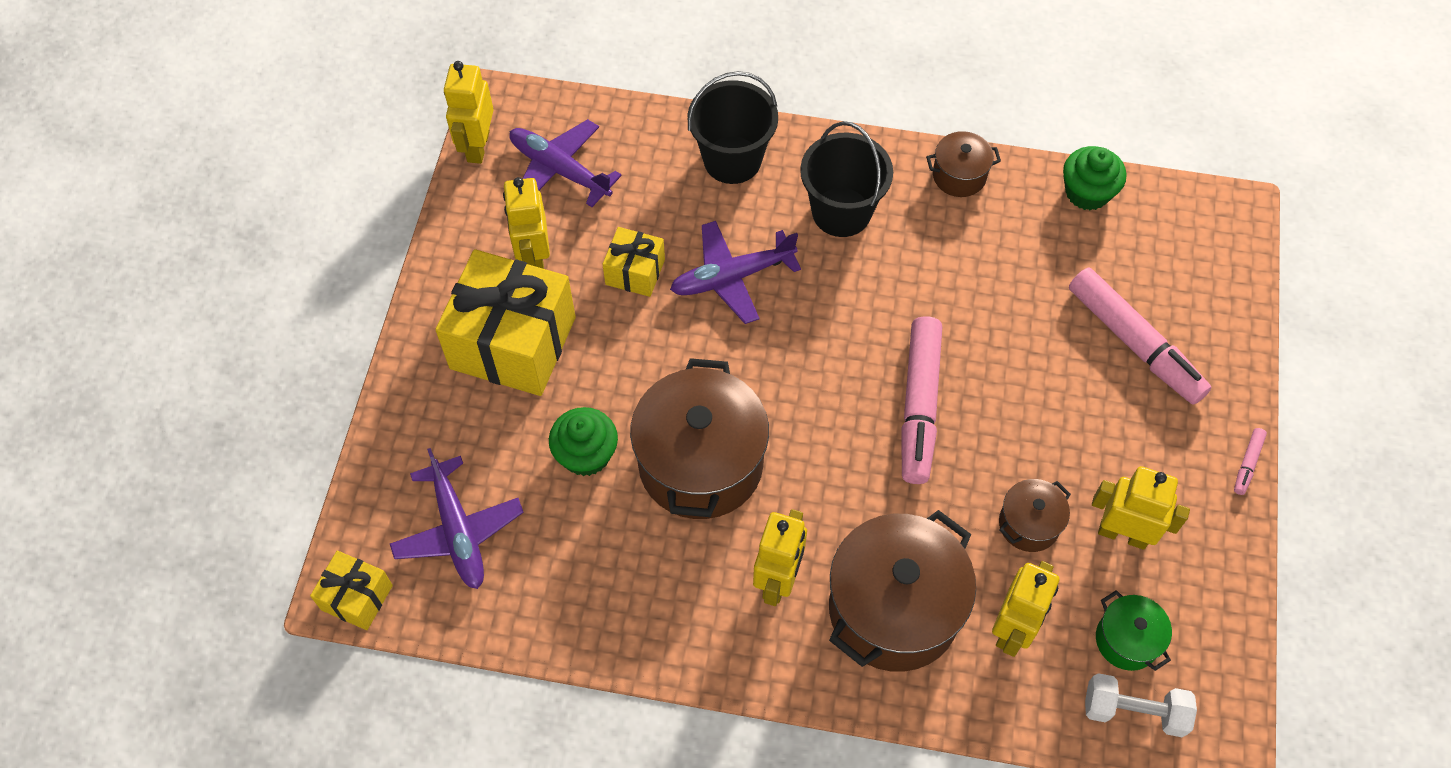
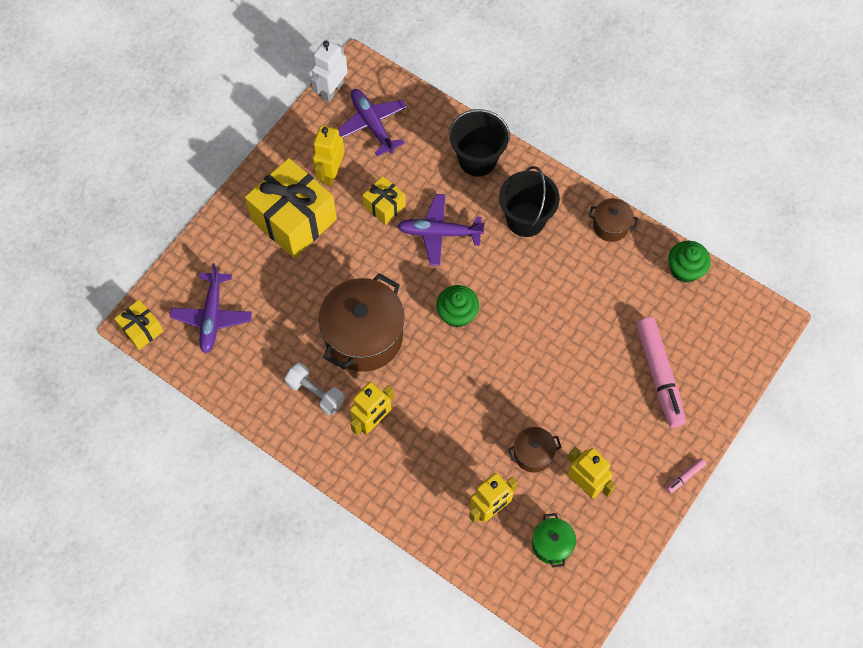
camera: 25 degrees right, 5 degrees up
(477, 146) = (332, 90): yellow robot -> white robot
(586, 454) = (303, 303): green cupcake -> green cupcake (457, 313)
(893, 609) = (428, 467): brown pot -> none
(919, 406) = (507, 357): pink marker -> none
(1134, 711) = (533, 585): white dumbbell -> white dumbbell (315, 393)

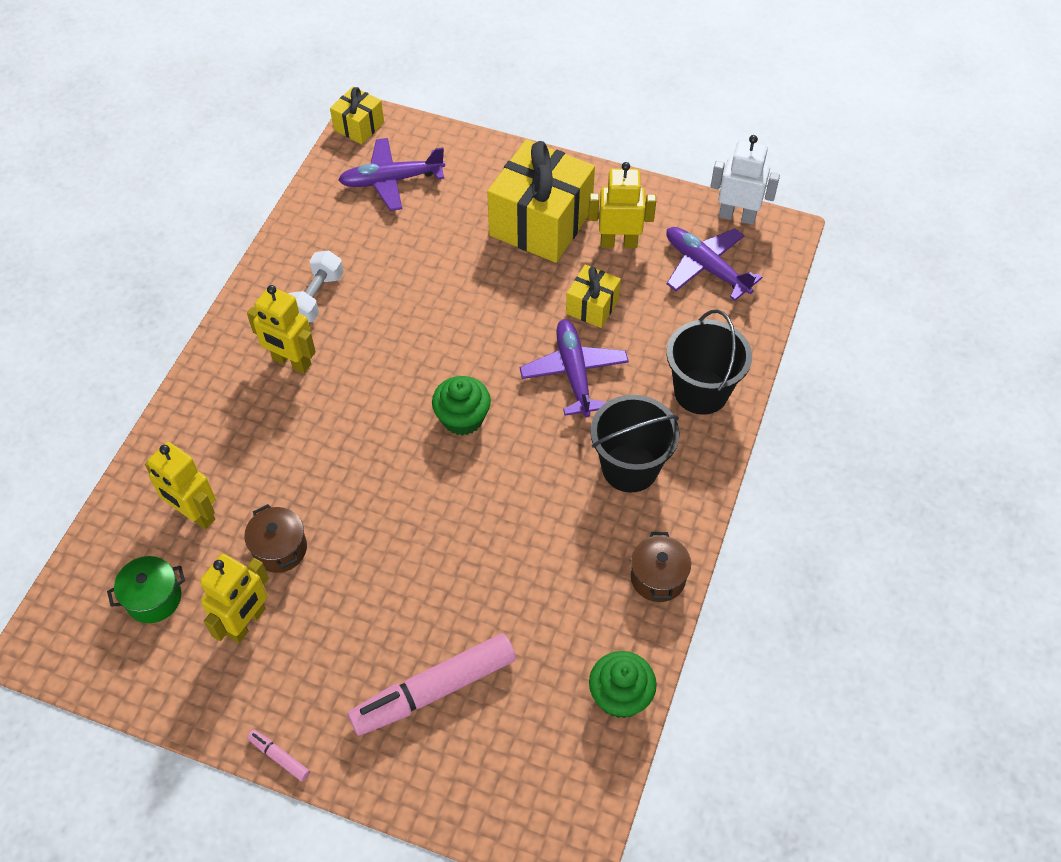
camera: 75 degrees right, 10 degrees down
(364, 336) = (403, 327): brown pot -> none
(372, 124) = (705, 267): purple plane -> purple plane turned 90 degrees counterclockwise

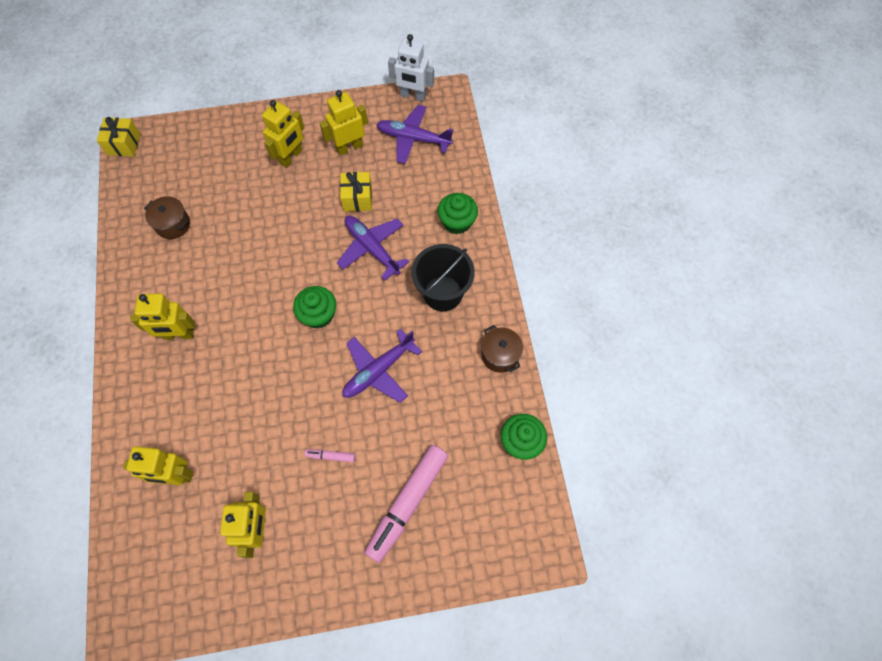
camera: 30 degrees left, 10 degrees up
(154, 598) = (183, 549): green pot -> none
(279, 757) = (335, 605): pink marker -> pink marker (330, 456)
(280, 549) = (250, 467): brown pot -> brown pot (173, 224)
(316, 297) = (168, 280): white dumbbell -> none
(391, 180) = (171, 173): purple plane -> purple plane (378, 371)
(541, 223) = (291, 157): yellow gift -> yellow robot
(701, 391) = (457, 222): black bucket -> green cupcake
(737, 216) = (413, 96): white robot -> white robot turned 150 degrees counterclockwise

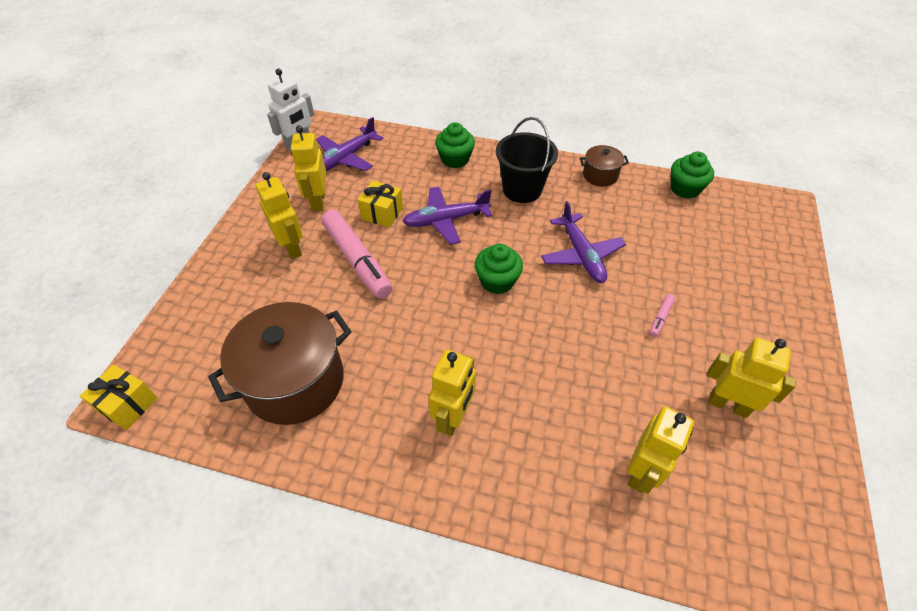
camera: 65 degrees left, 15 degrees down
(173, 224) = (295, 381): brown pot -> brown pot, size x2.08
(407, 503) = (725, 276): pink marker -> pink marker (357, 260)

